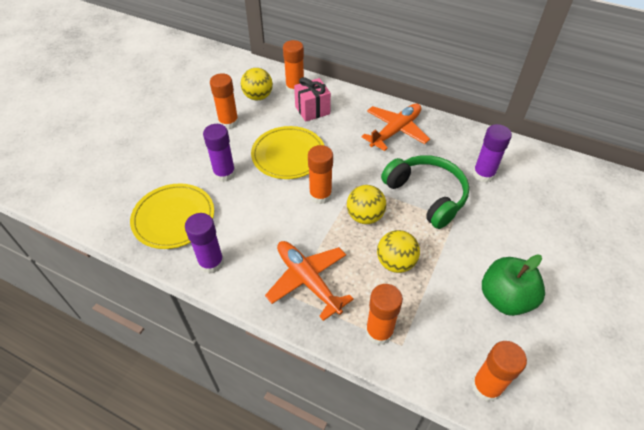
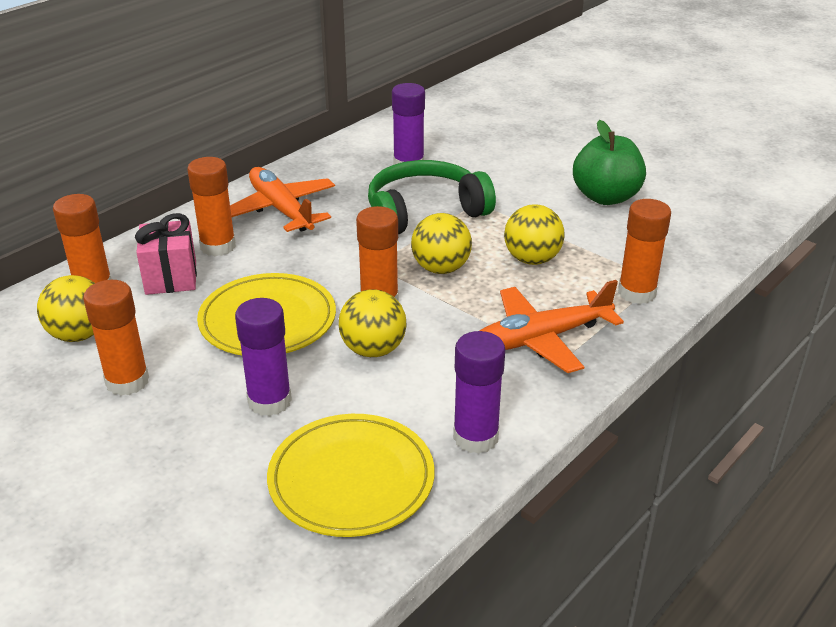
camera: 75 degrees left, 15 degrees down
(275, 203) = (373, 349): none -> yellow ball
(486, 386) = (716, 235): orange glue stick -> orange glue stick (218, 246)

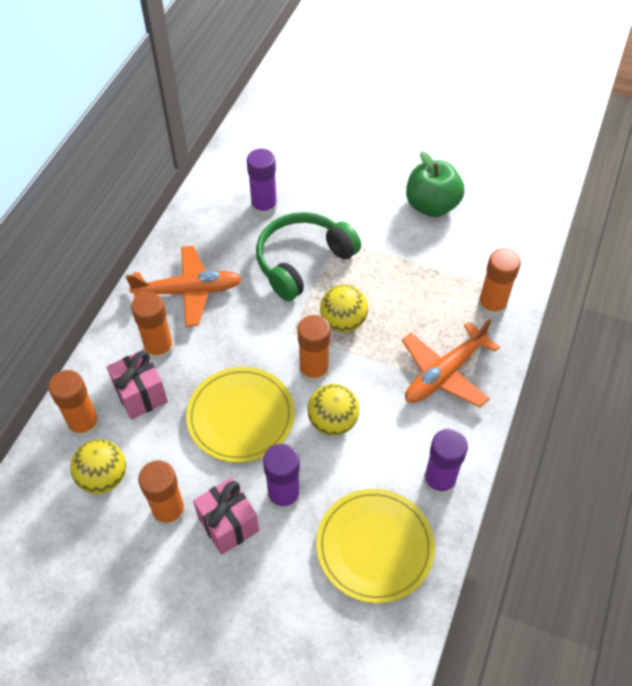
camera: 20 degrees left, 20 degrees up
(186, 410) = (228, 524): none -> pink gift
(281, 210) = (188, 291): orange plane -> orange plane turned 135 degrees clockwise
(532, 259) = (405, 292): yellow ball -> none

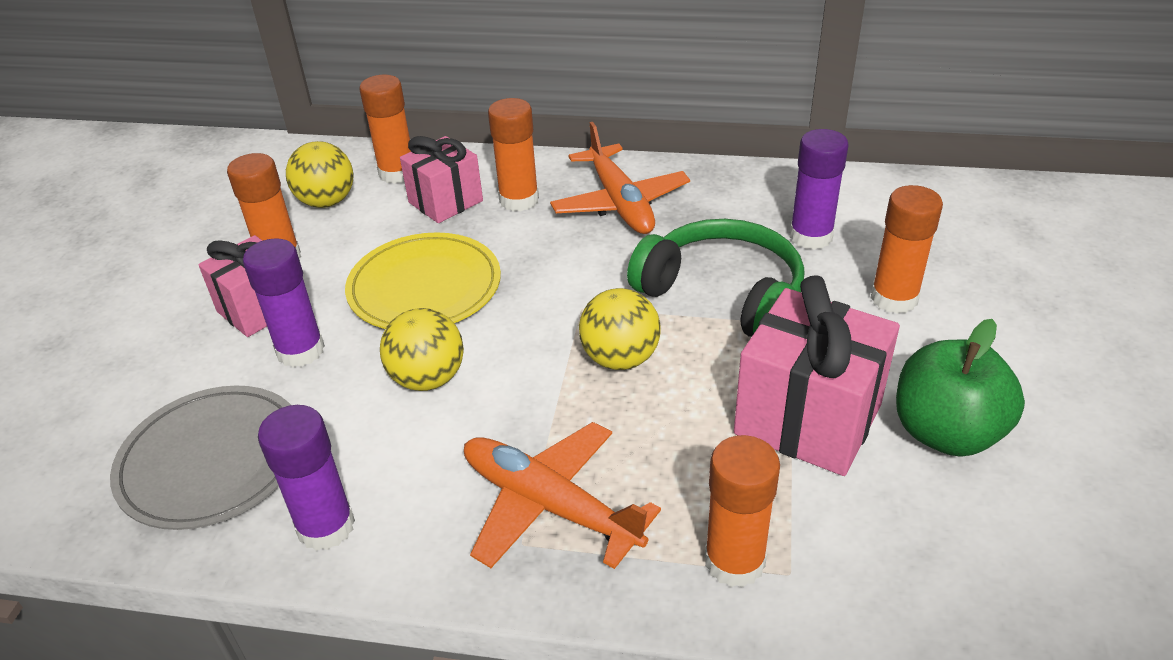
camera: 80 degrees right, 15 degrees down
(314, 371) = (516, 343): orange glue stick -> orange glue stick (894, 298)
(374, 546) = (212, 461): yellow plate -> grey plate
(410, 253) = (808, 419): none -> pink gift

